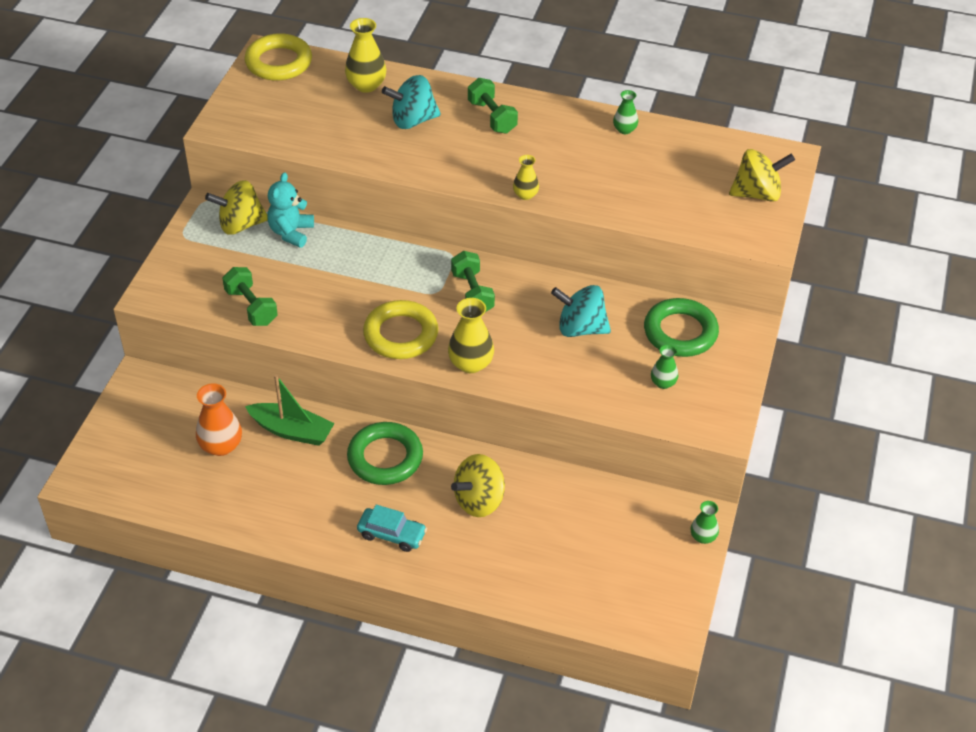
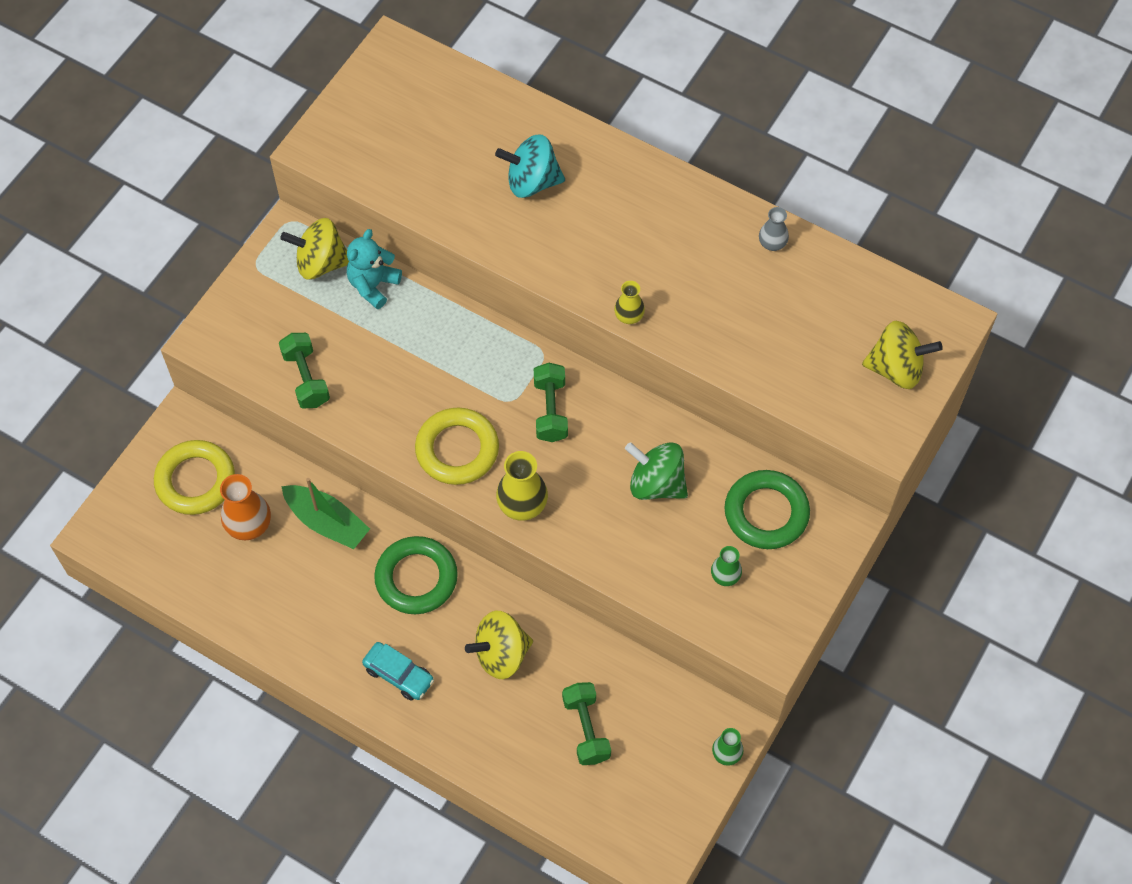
camera: 15 degrees right, 15 degrees up
(278, 62) = (402, 65): yellow ring -> yellow ring (195, 480)
(366, 85) = (493, 118): yellow vase -> none
(492, 117) = (624, 194): green dumbbell -> green dumbbell (586, 729)
(580, 328) = (656, 483): turquoise spinning top -> green spinning top
(624, 129) = (772, 243): green vase -> grey vase

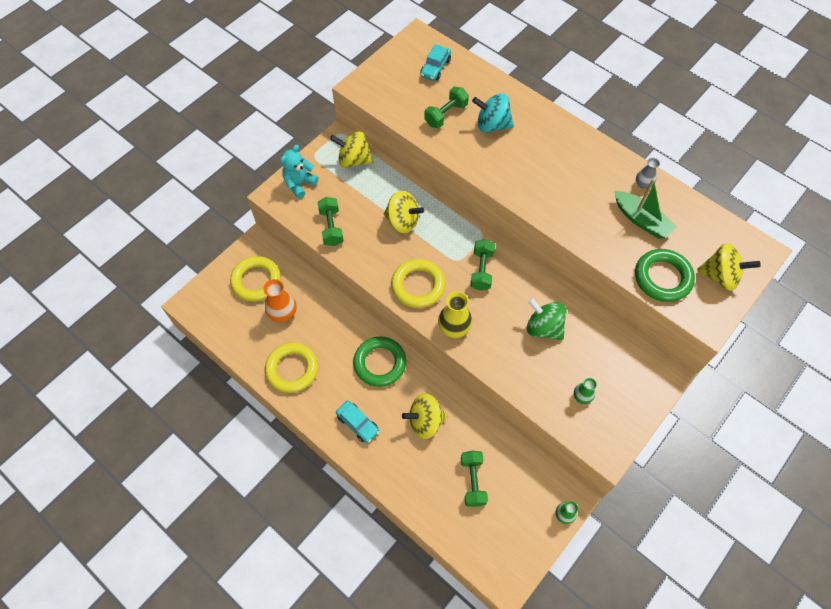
camera: 10 degrees right, 0 degrees up
(281, 609) = (292, 369): none -> yellow ring
(327, 522) = (331, 319): green boat -> green boat (641, 220)
(373, 285) = (383, 178): turquoise teddy bear -> turquoise teddy bear (299, 184)
(416, 352) = (403, 221): none -> yellow spinning top
(428, 98) = (435, 68): none -> turquoise car
(457, 175) = (446, 114): none -> green dumbbell
(629, 316) = (543, 215): yellow vase -> none
(766, 513) = (614, 358): green ring -> green ring (662, 278)

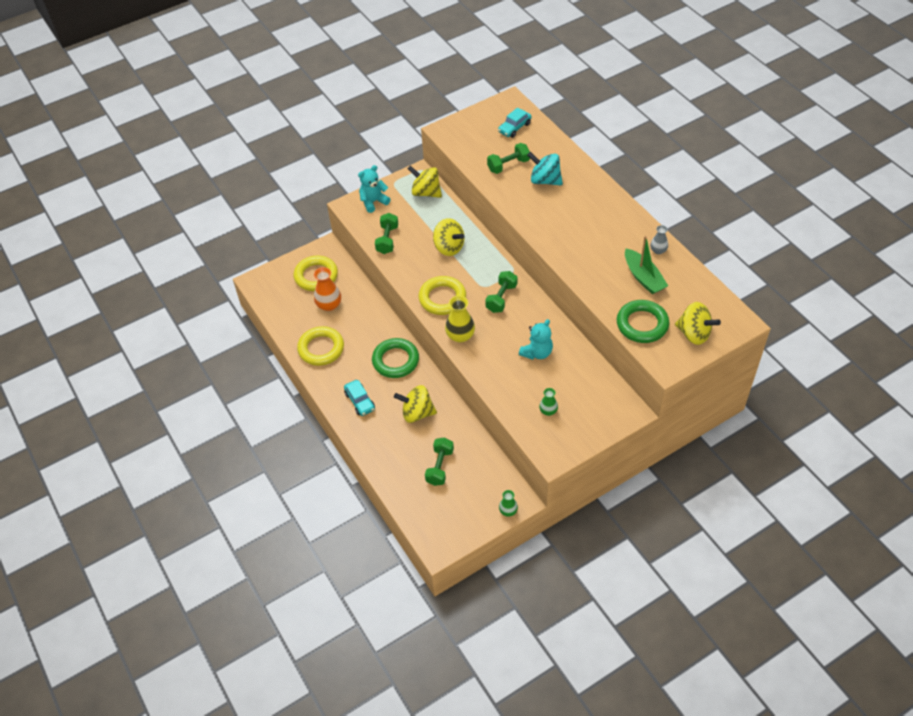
camera: 20 degrees right, 10 degrees down
(543, 327) = (537, 352): green spinning top -> turquoise teddy bear

